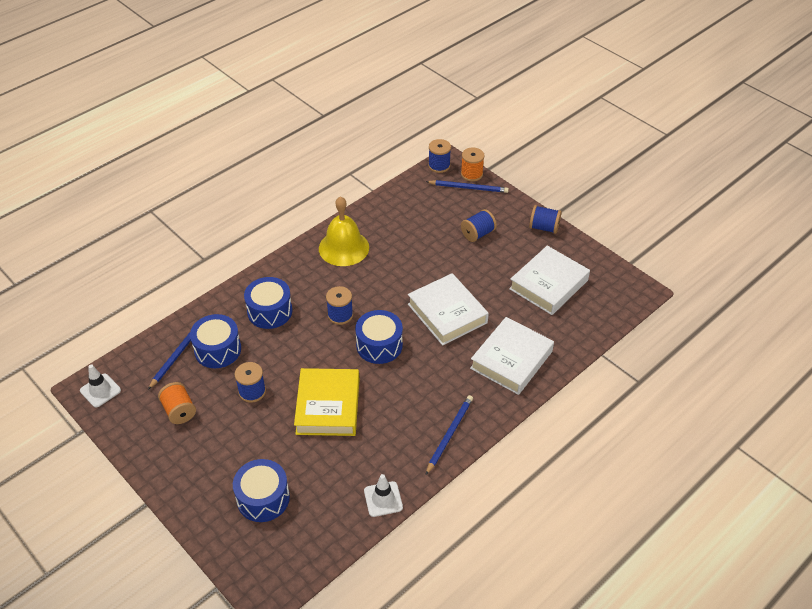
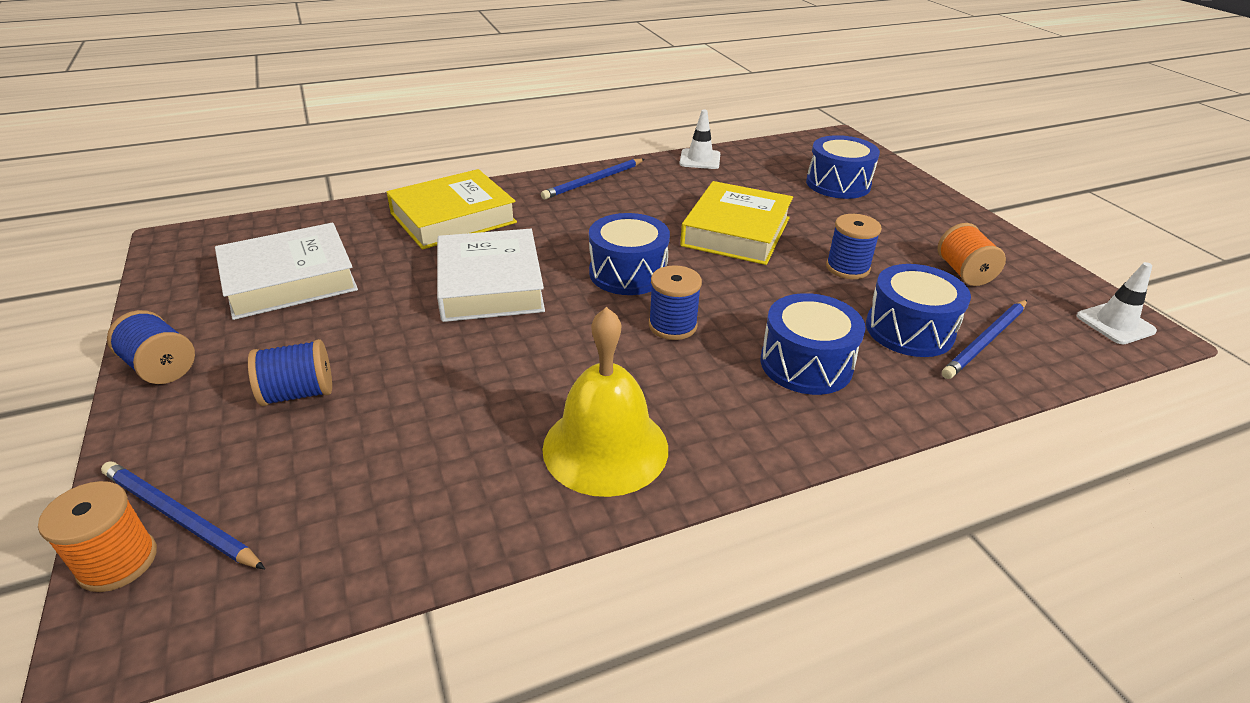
camera: 160 degrees left, 10 degrees down
(439, 166) = (162, 632): blue spool -> none
(511, 360) = (453, 218): white book -> yellow book

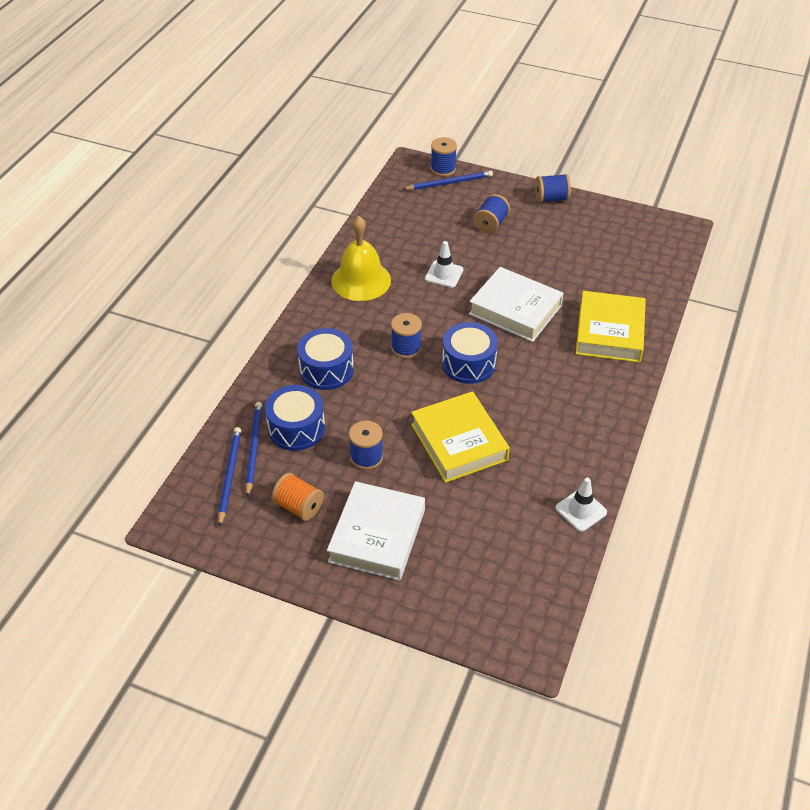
camera: 135 degrees right, 10 degrees up
(118, 562) = (443, 169): orange spool -> blue spool
(289, 280) = (594, 250): white book -> white book (377, 536)
(593, 181) = (601, 423): blue pencil -> blue pencil (229, 475)
(838, 184) = (457, 559): blue drum -> none
(1115, 324) = (189, 519): white traffic cone -> white traffic cone (444, 274)

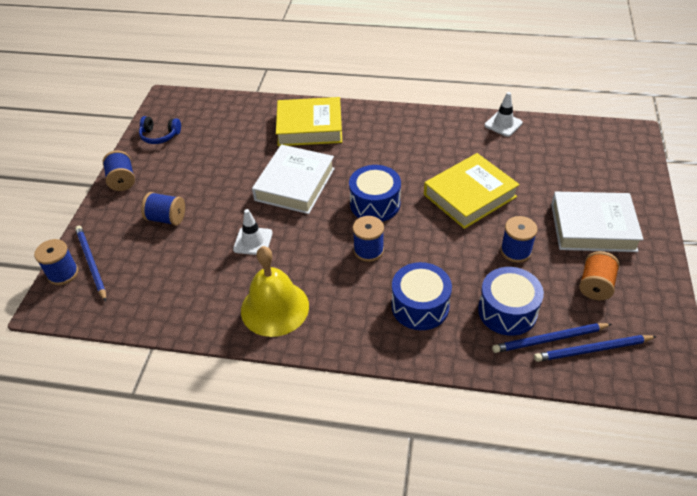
camera: 100 degrees left, 0 degrees up
(616, 222) = (160, 136): none -> blue headphones

